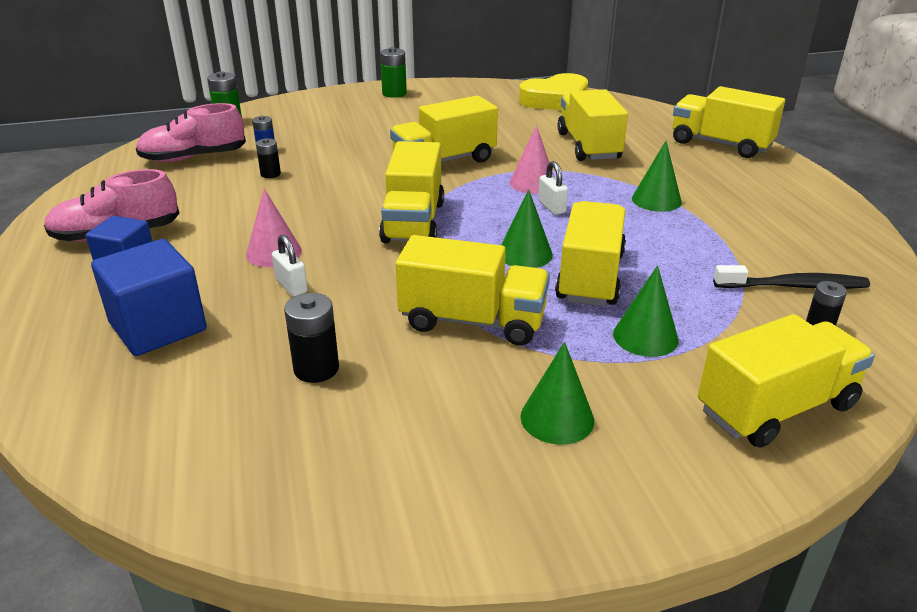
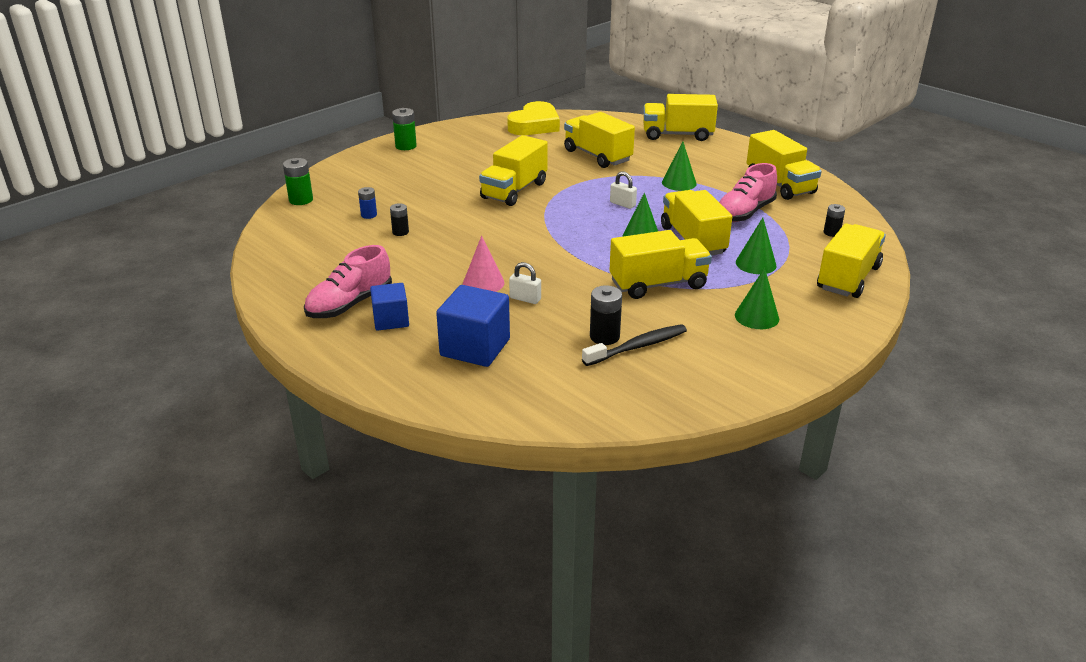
camera: 30 degrees left, 0 degrees up
(193, 158) = (319, 236): pink shoe -> pink shoe (744, 213)
(413, 222) = (548, 237): yellow truck -> yellow truck (779, 184)
(533, 183) = (592, 191): pink cone -> none
(794, 286) = (800, 214): black toothbrush -> black toothbrush (638, 346)

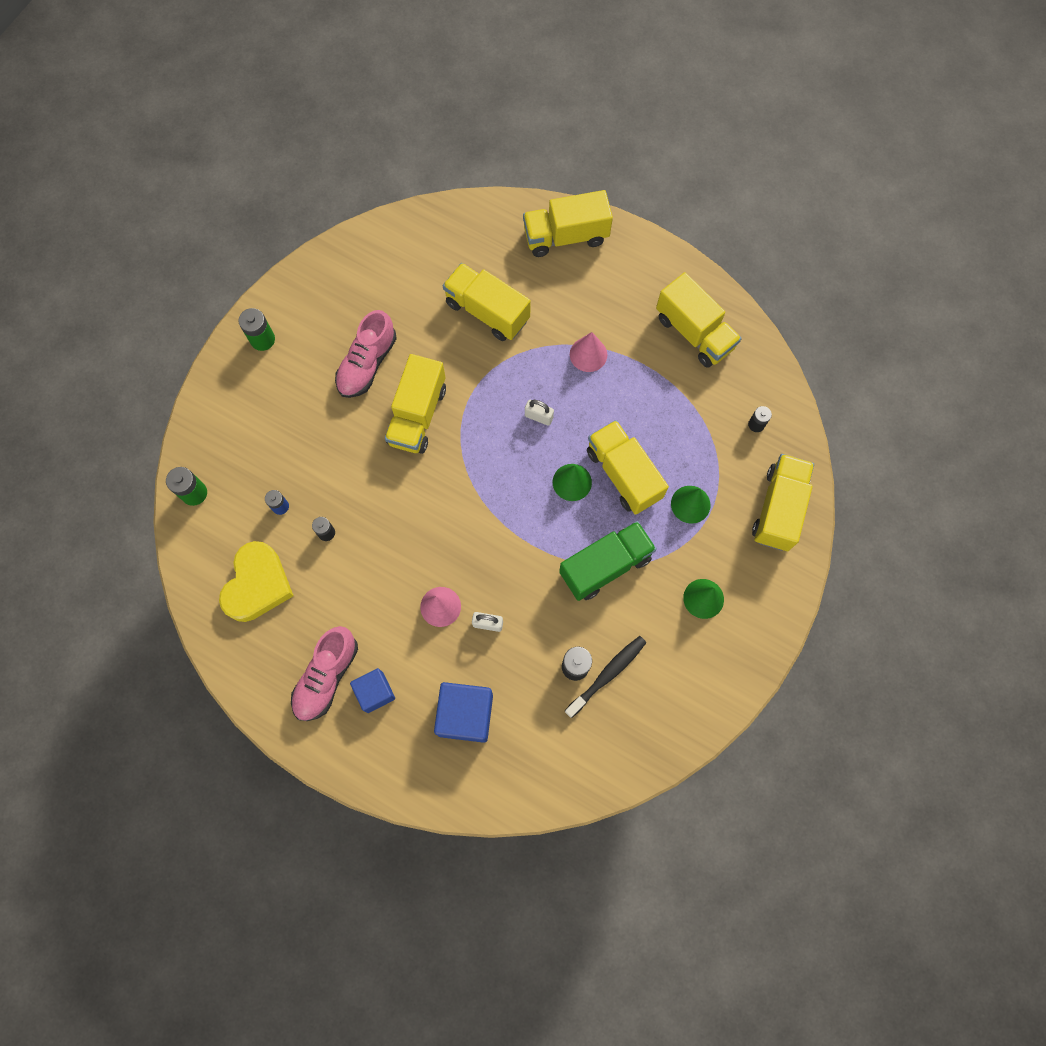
camera: 15 degrees left, 40 degrees up
(534, 125) = (396, 249): yellow heart -> yellow heart (257, 585)
(658, 284) = (605, 566): yellow truck -> green truck
(679, 183) = (588, 354): green cone -> pink cone
(744, 213) = (666, 405): pink shoe -> pink shoe (367, 364)

